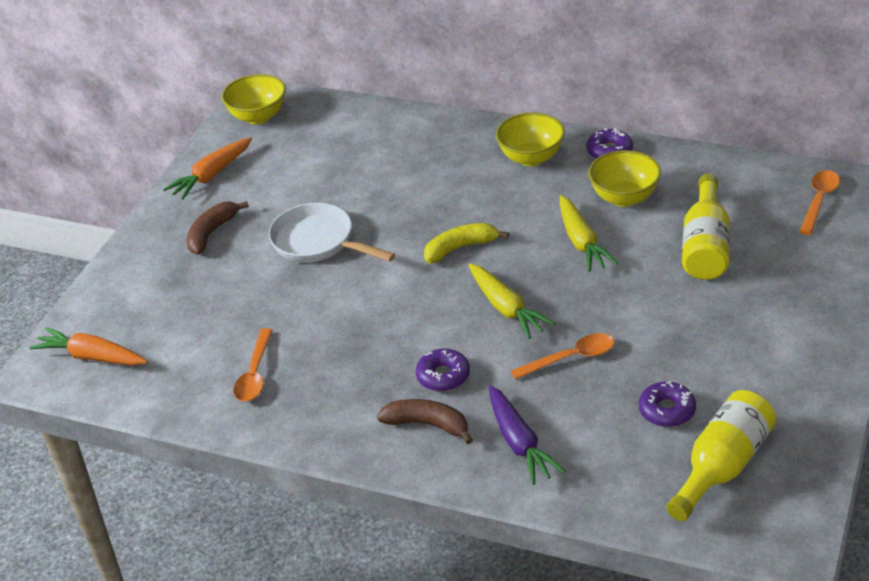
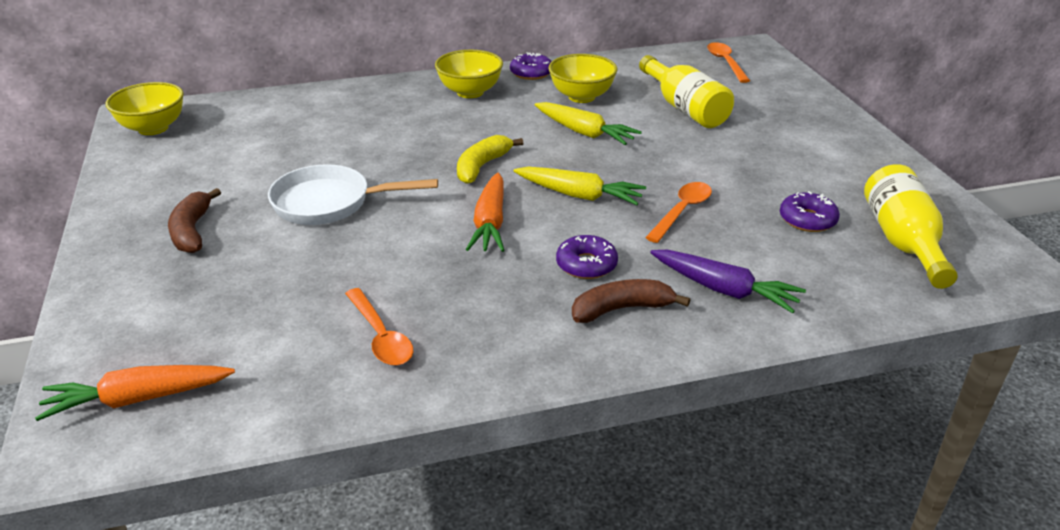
camera: 40 degrees left, 5 degrees down
(211, 175) = (142, 185): orange carrot -> orange carrot (490, 223)

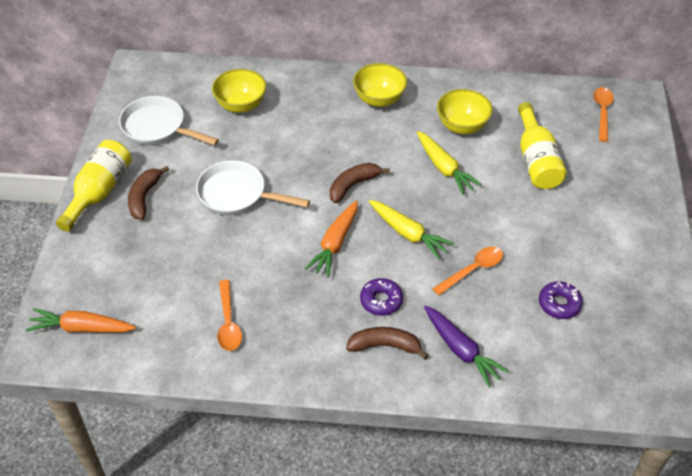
camera: 20 degrees right, 15 degrees up
(153, 128) = (145, 85): yellow bowl -> yellow bowl (241, 105)
(187, 162) = (158, 128): none -> white pan
(482, 166) = (353, 185): yellow banana -> brown banana
(531, 73) = (436, 87): purple donut -> none
(903, 242) = (616, 345): yellow bottle -> yellow bottle (99, 192)

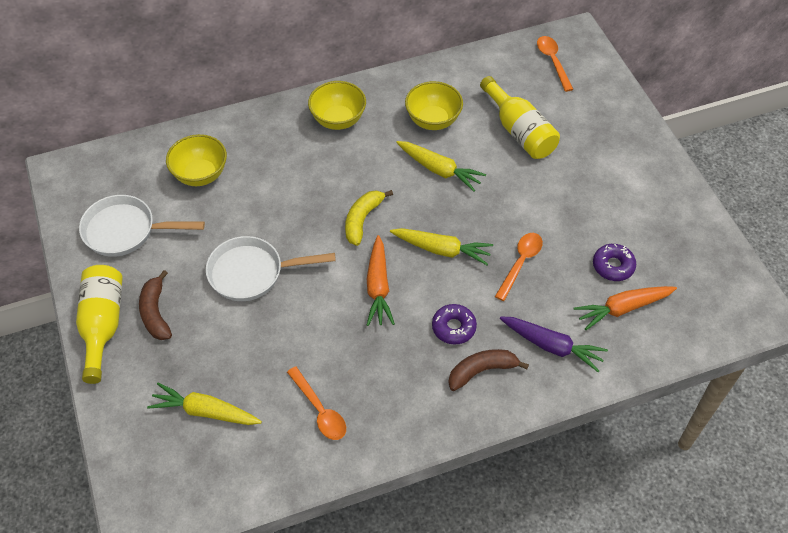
camera: 25 degrees left, 5 degrees up
(81, 328) = (172, 479): orange carrot -> orange carrot (622, 308)
(137, 287) = (205, 411): none -> yellow carrot
(353, 185) = (362, 220): brown banana -> yellow banana

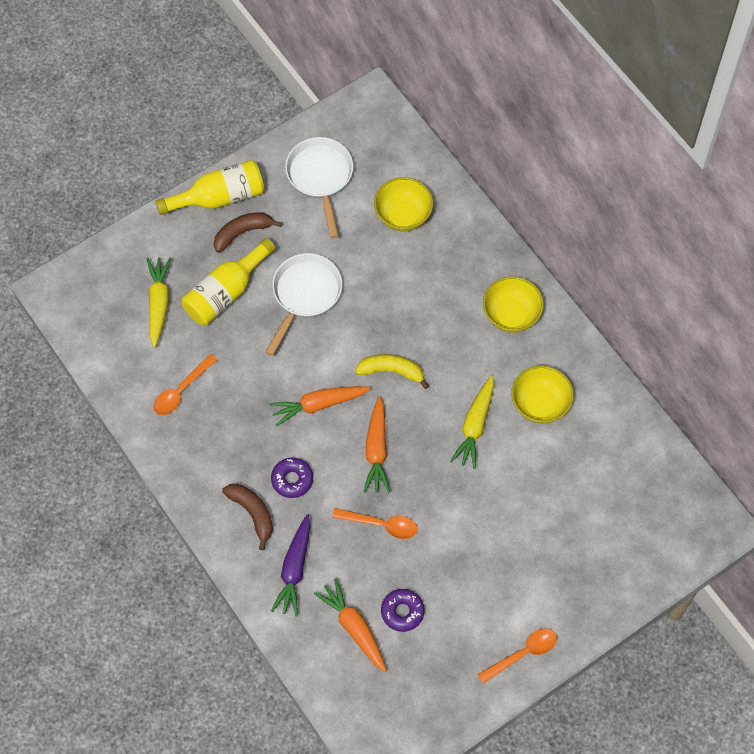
camera: 75 degrees right, 10 degrees up
(252, 273) = (304, 295): white pan -> white pan turned 45 degrees clockwise
(442, 250) = (377, 450): yellow carrot -> orange carrot
(519, 131) = (552, 492): yellow bottle -> yellow bottle (226, 292)
(552, 61) = (669, 508): orange spoon -> orange spoon (523, 653)

